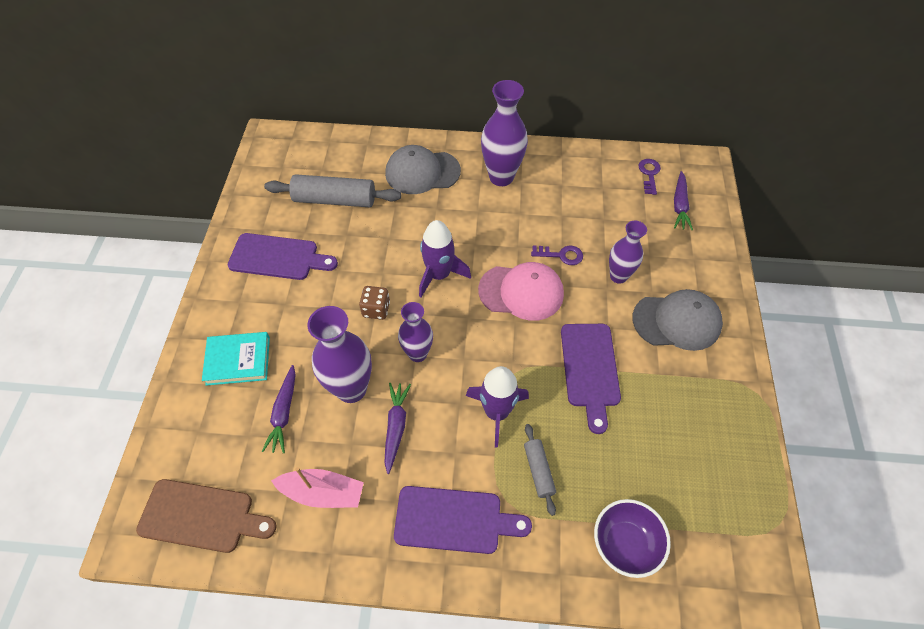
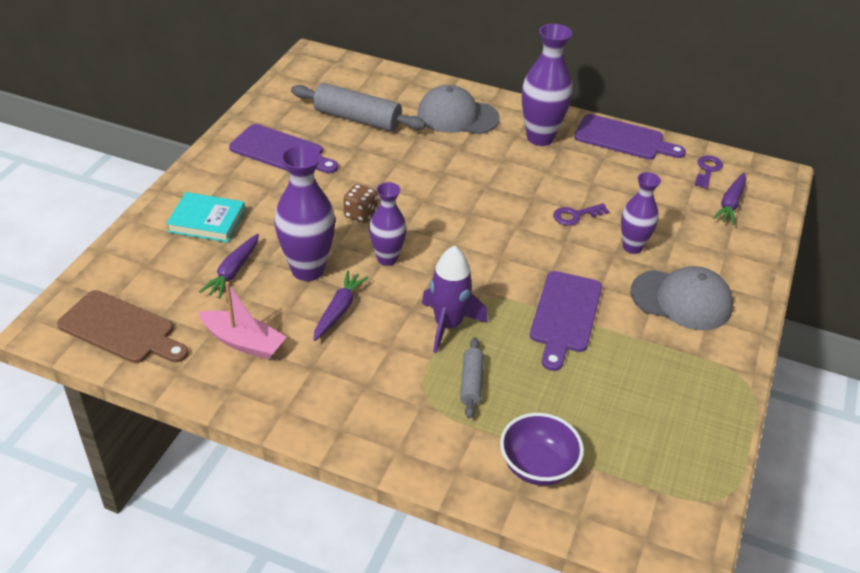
camera: 15 degrees right, 15 degrees down
(439, 275) = (438, 202): purple rocket -> none
(454, 520) = (365, 398): purple cutting board -> purple cutting board (623, 139)
(521, 292) = (519, 235): pink cap -> none
(561, 255) = (576, 215): purple key -> purple key turned 135 degrees clockwise

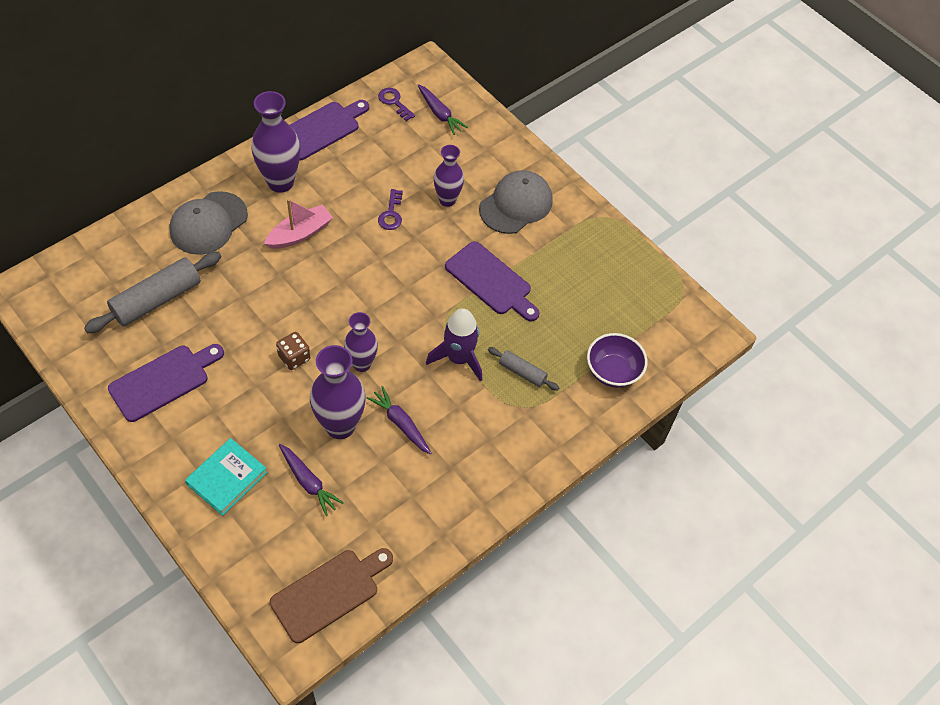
camera: 65 degrees left, 15 degrees up
(243, 342) = (397, 505): pink boat -> pink boat (300, 234)

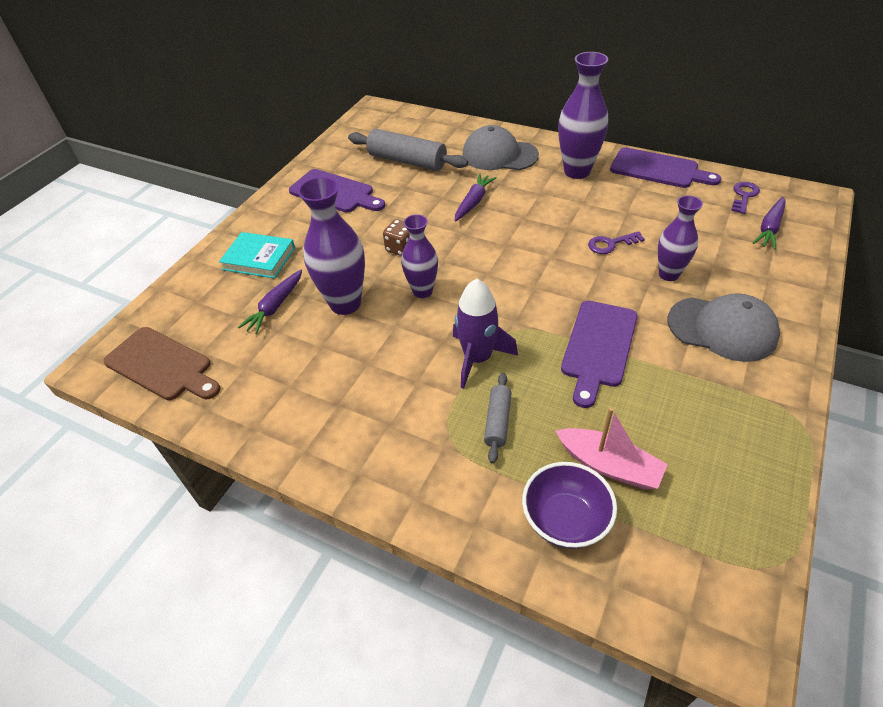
camera: 75 degrees right, 10 degrees down
(300, 234) = (533, 201): pink boat -> pink boat (609, 465)
(400, 423) = (370, 344): purple carrot -> purple carrot (473, 202)

